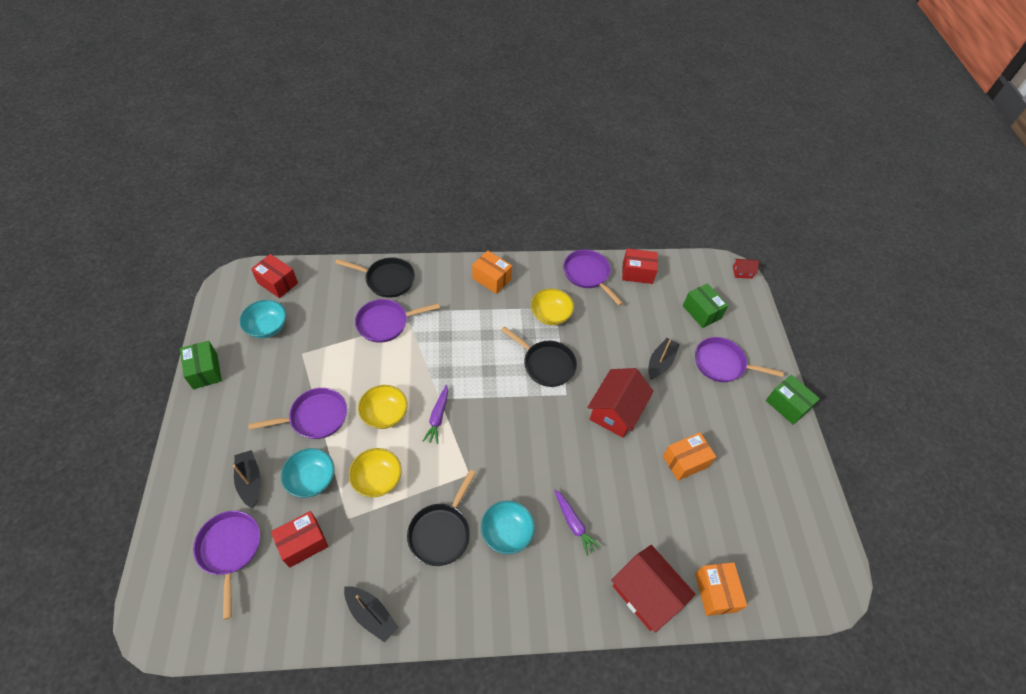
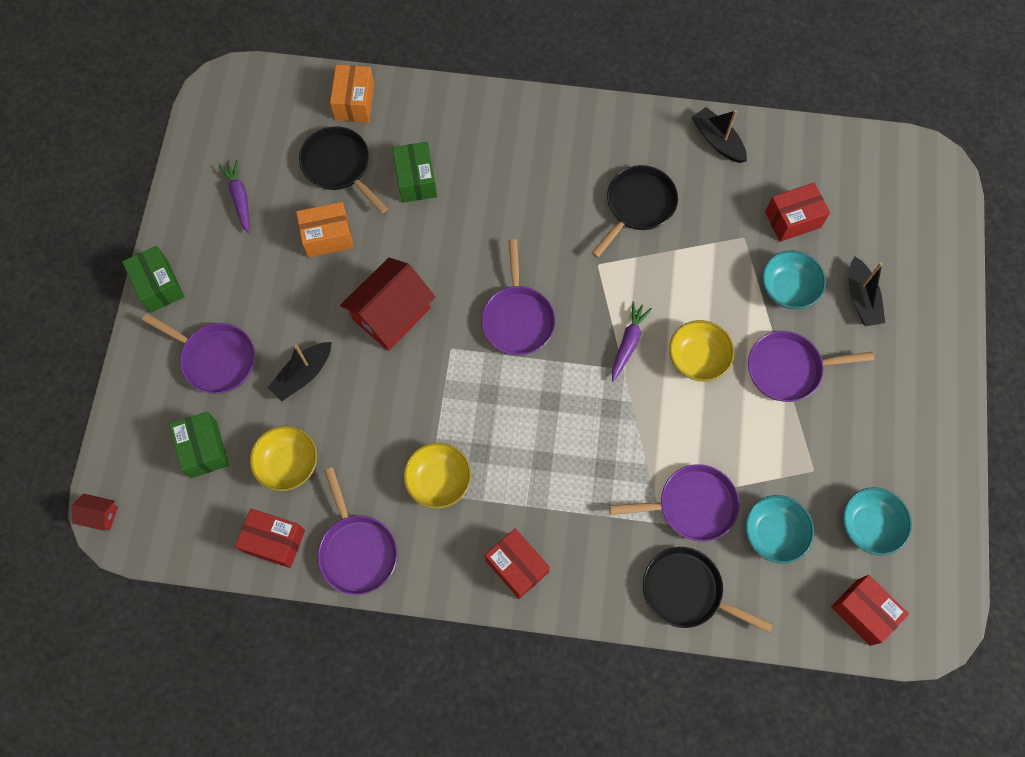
camera: 165 degrees left, 15 degrees up
(205, 371) = (946, 463): green box -> green box (416, 180)
(230, 550) = (872, 226): purple pan -> purple pan (518, 318)
(377, 479) = (708, 276): yellow bowl -> yellow bowl (288, 464)
(491, 279) = (517, 566): orange box -> red box
(507, 532) = (564, 193): turquoise bowl -> turquoise bowl (773, 533)
(546, 364) = (466, 398): black pan -> black pan (339, 166)
(574, 524) = (485, 190): purple carrot -> purple carrot (240, 198)
(646, 594) = (428, 112): red house -> none

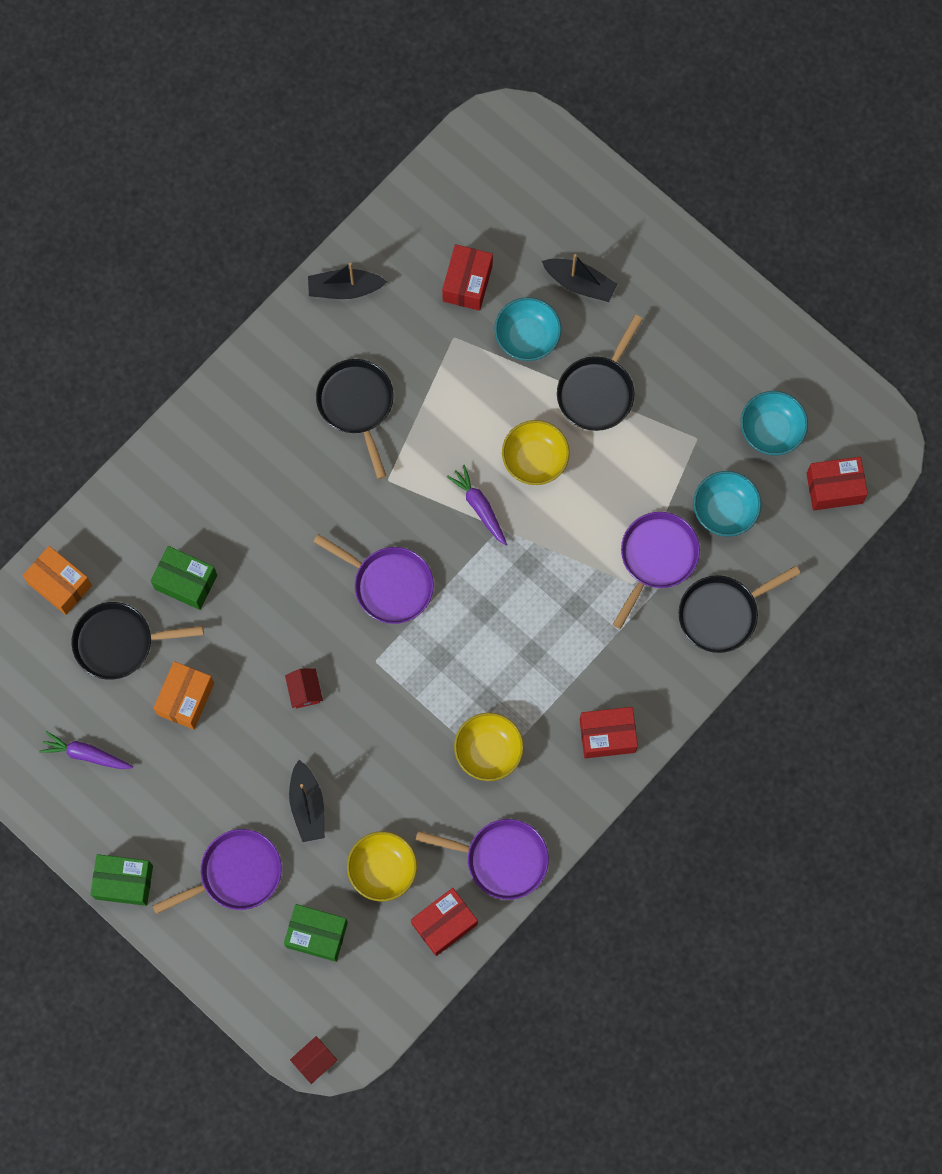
camera: 55 degrees left, 5 degrees up
(391, 314) = (304, 691): red house -> red house, size x0.45
(789, 369) = (598, 391): purple pan -> black pan

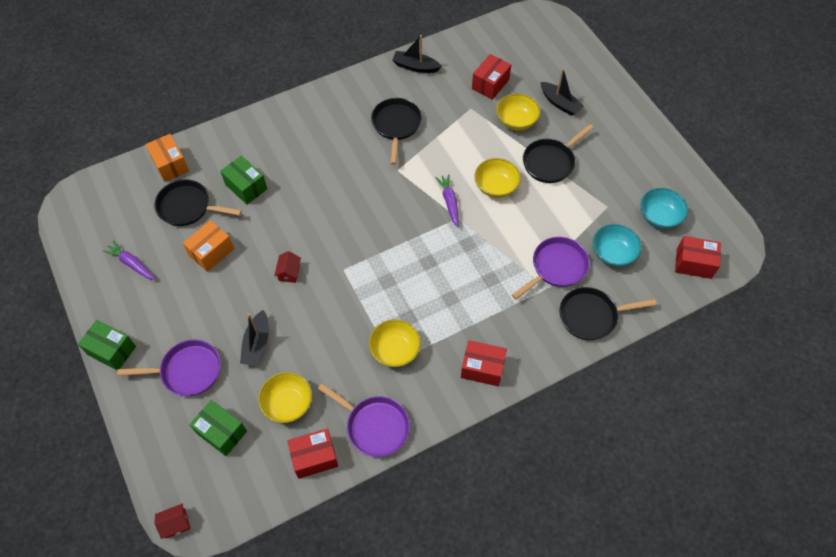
camera: 20 degrees right, 15 degrees down
(388, 584) = (372, 227): purple pan -> none
(527, 337) = (516, 121): turquoise bowl -> yellow bowl

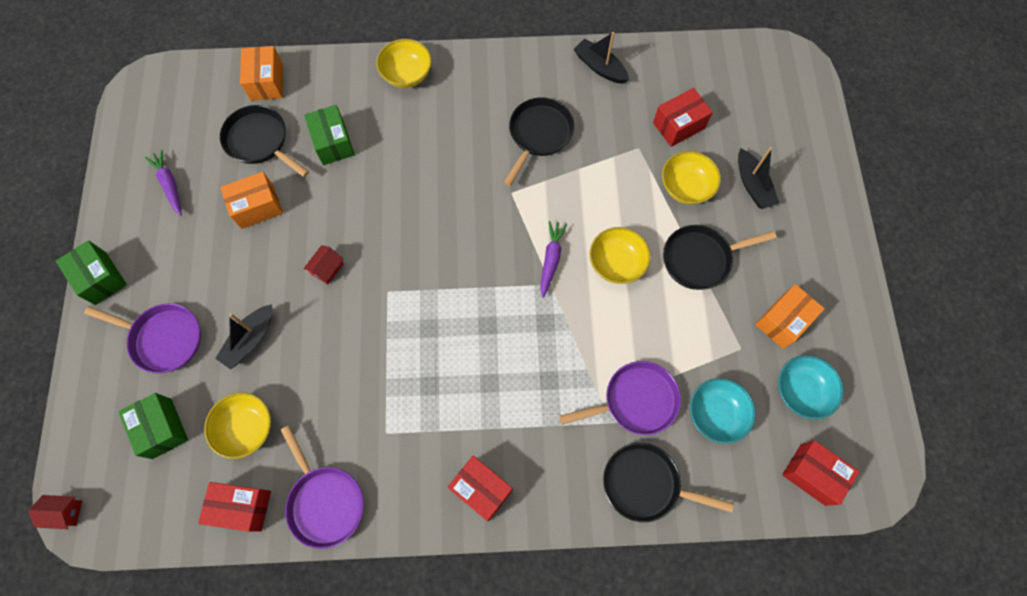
camera: 25 degrees right, 10 degrees up
(395, 350) = (394, 419): yellow bowl -> yellow bowl (407, 74)
(625, 179) = (783, 321): none -> orange box

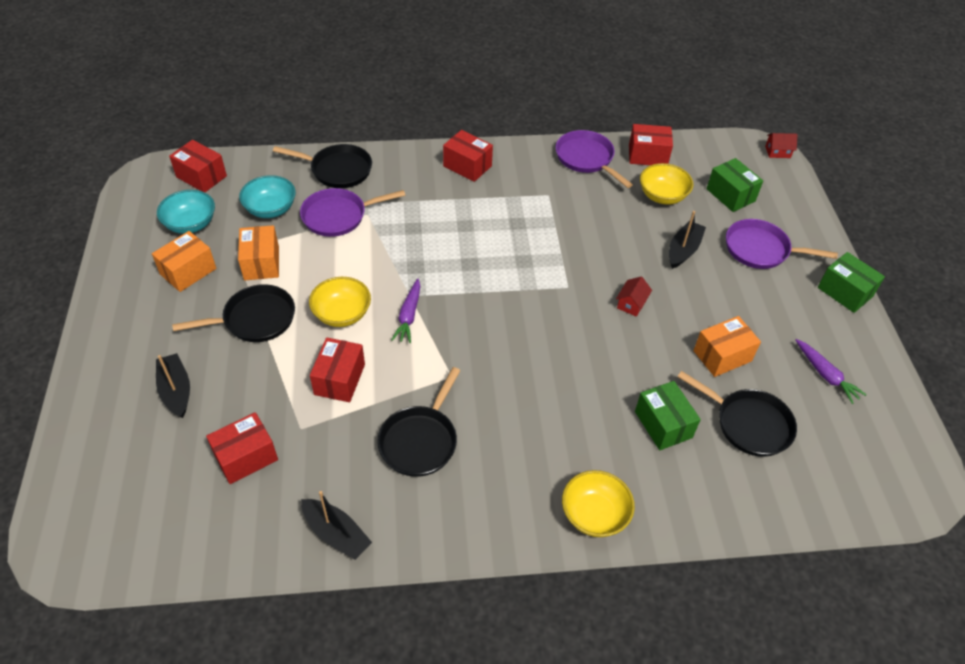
camera: 175 degrees right, 20 degrees down
(267, 82) = (771, 498): orange box -> orange box (261, 263)
(611, 192) = (339, 379): none -> red box
(686, 187) = (253, 387): yellow bowl -> none

